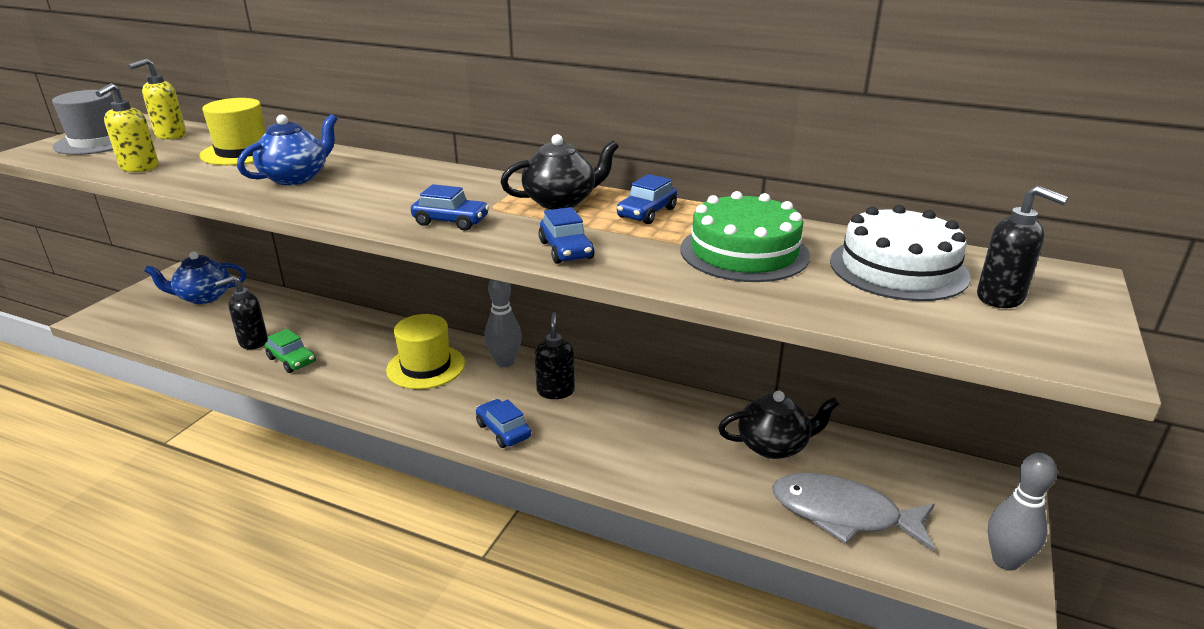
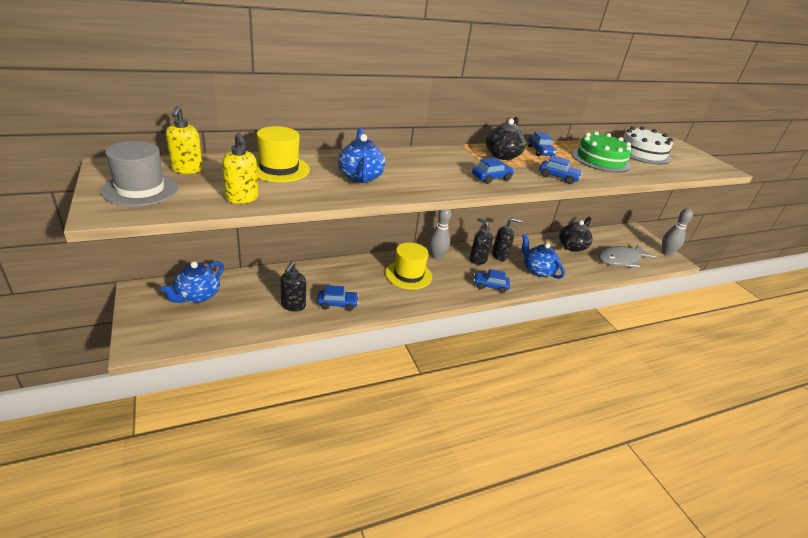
camera: 50 degrees left, 5 degrees up
(292, 360) = (337, 304): green car -> blue car
(624, 448) = (537, 270): none -> blue teapot
(1001, 298) = (678, 155): black soap dispenser -> black soap dispenser (500, 256)

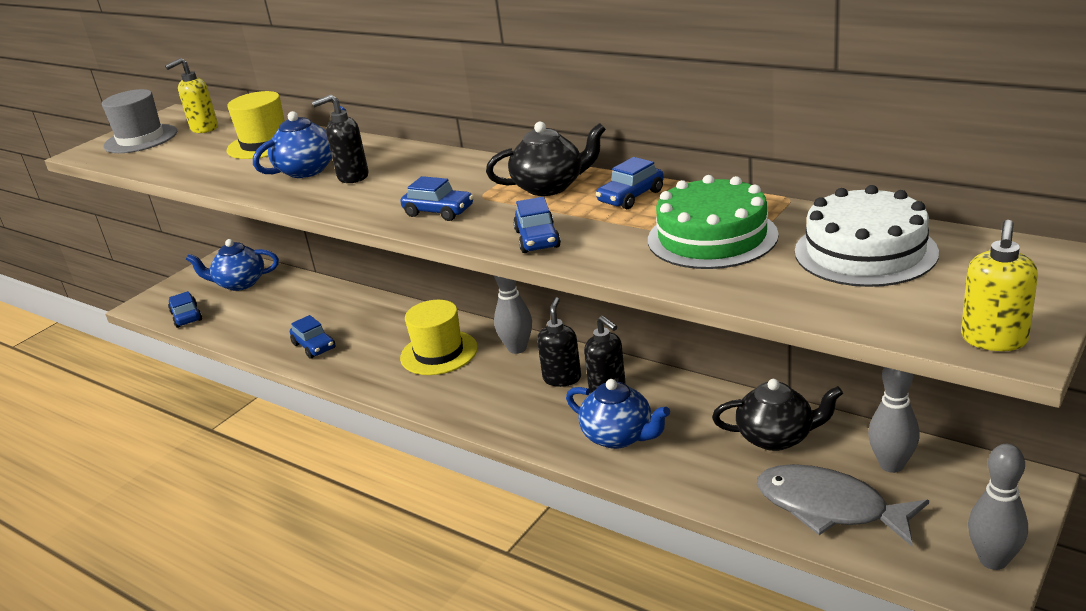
camera: 65 degrees right, 5 degrees down
(242, 198) = (174, 165): yellow soap dispenser -> yellow soap dispenser (994, 340)
(293, 305) = (280, 328): black soap dispenser -> black soap dispenser (352, 177)
(490, 286) = (502, 417): blue car -> blue car (186, 316)
(537, 270) = (618, 436): blue teapot -> blue teapot turned 105 degrees clockwise
(607, 239) = (891, 465): none -> grey bowling pin

